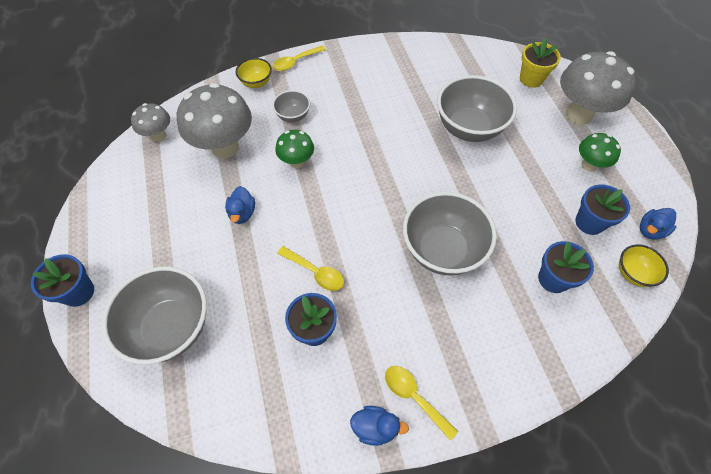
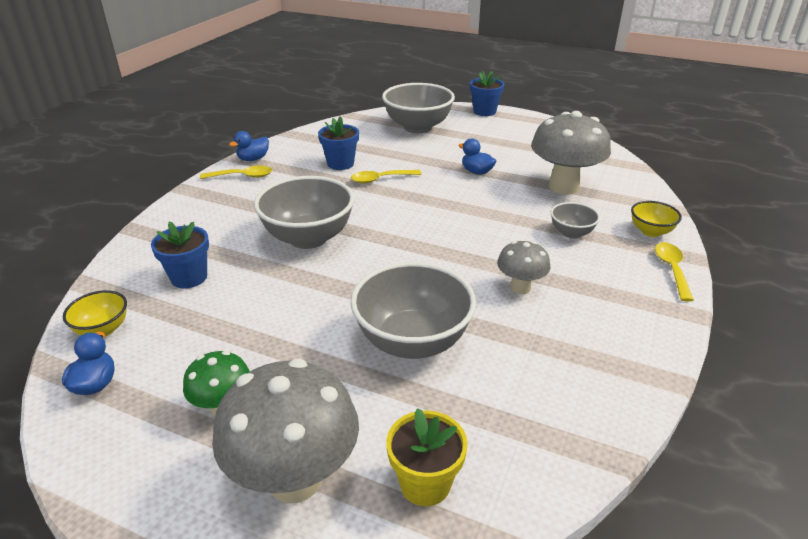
camera: 130 degrees right, 25 degrees down
(159, 136) = (612, 165): grey mushroom -> grey mushroom (520, 288)
(297, 162) = (503, 212): green mushroom -> none
(589, 222) = (180, 343): blue flower pot -> none

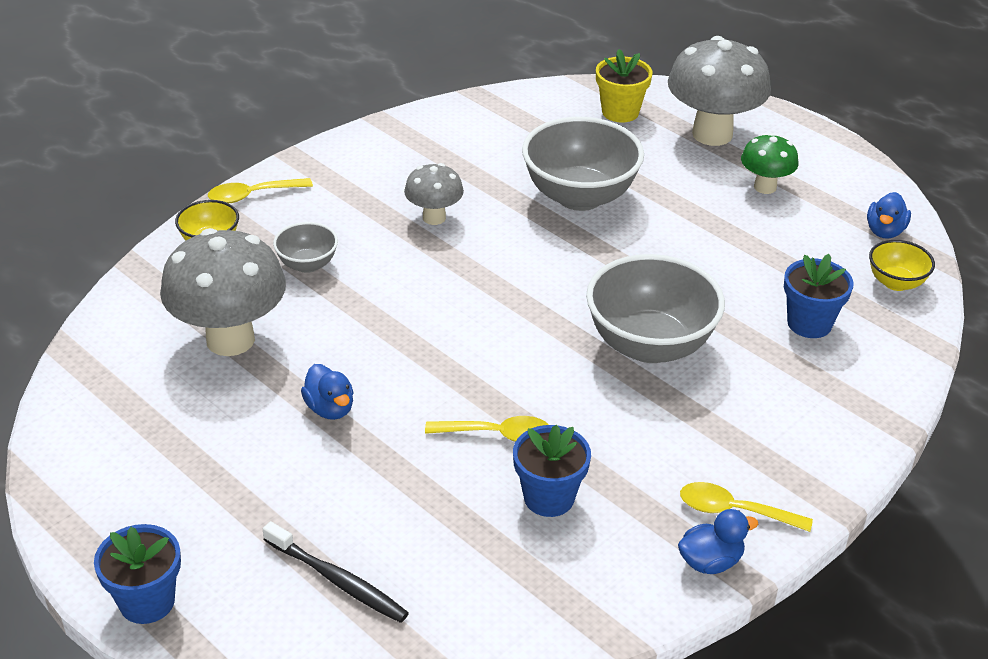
camera: 160 degrees left, 5 degrees up
(417, 127) = (337, 580): grey bowl -> black toothbrush
(671, 270) = (252, 195): yellow spoon -> yellow spoon turned 45 degrees clockwise

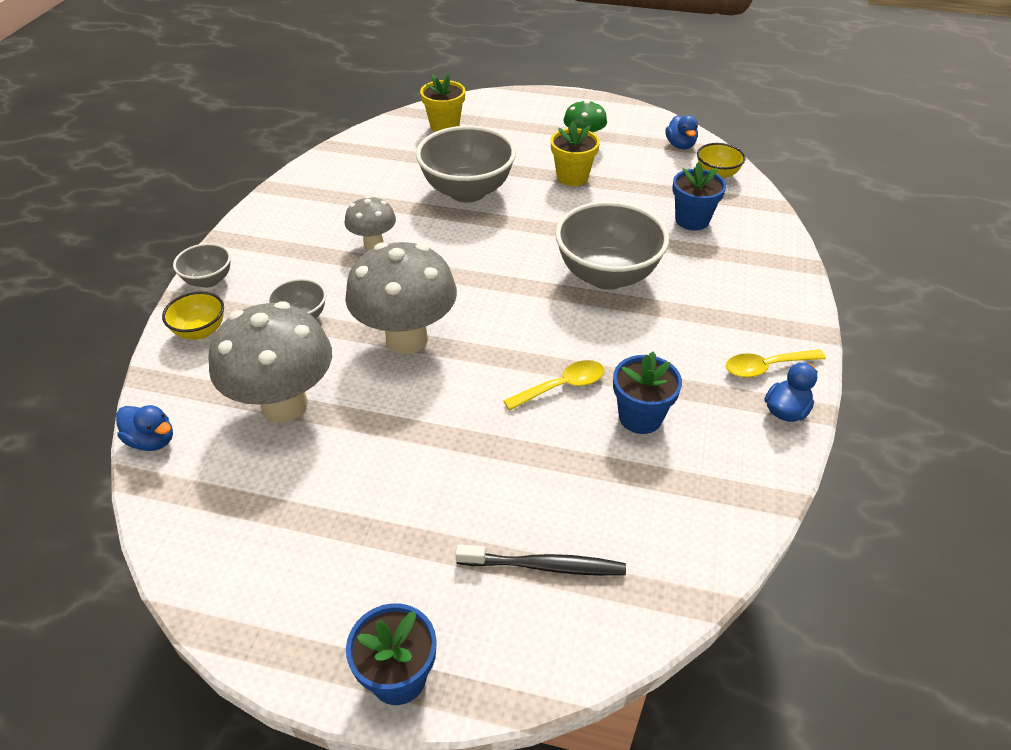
camera: 30 degrees left, 5 degrees up
(252, 195) = (208, 280): yellow spoon -> grey bowl
(330, 408) = (416, 425): blue duck -> blue duck (152, 440)
(712, 134) = (519, 120): grey mushroom -> grey mushroom (406, 339)
(713, 222) = (572, 177): none -> yellow flower pot

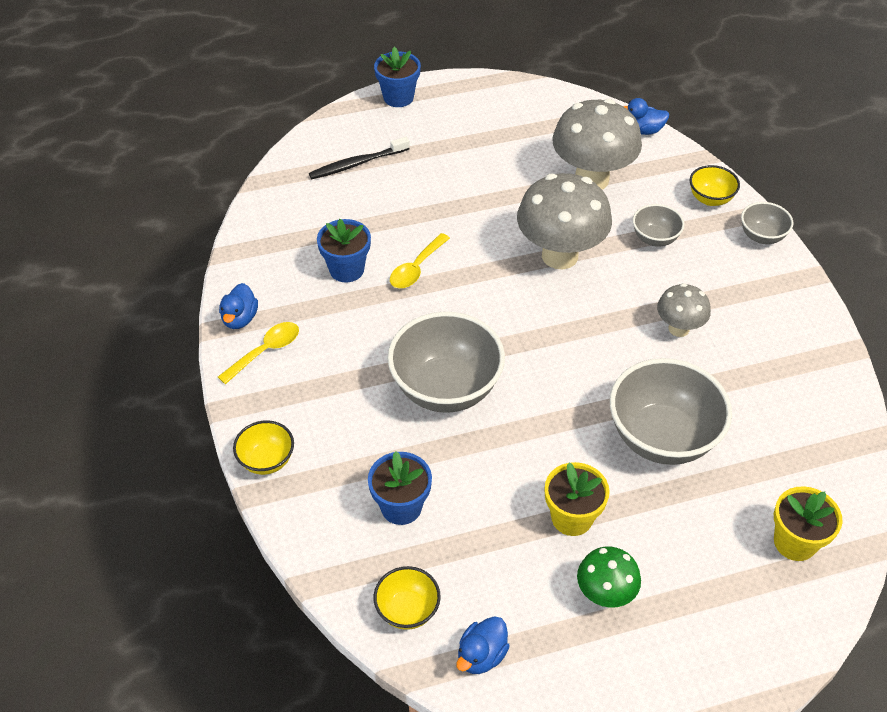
camera: 150 degrees right, 5 degrees up
(680, 145) = (481, 655): blue duck -> blue duck turned 105 degrees counterclockwise
(792, 282) = (267, 460): none -> yellow bowl

